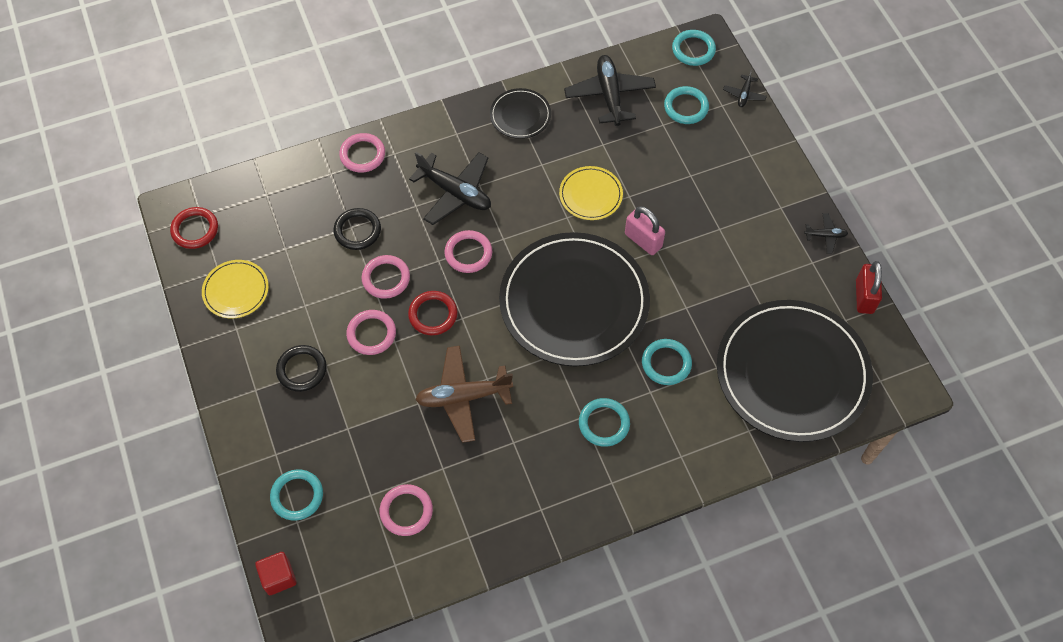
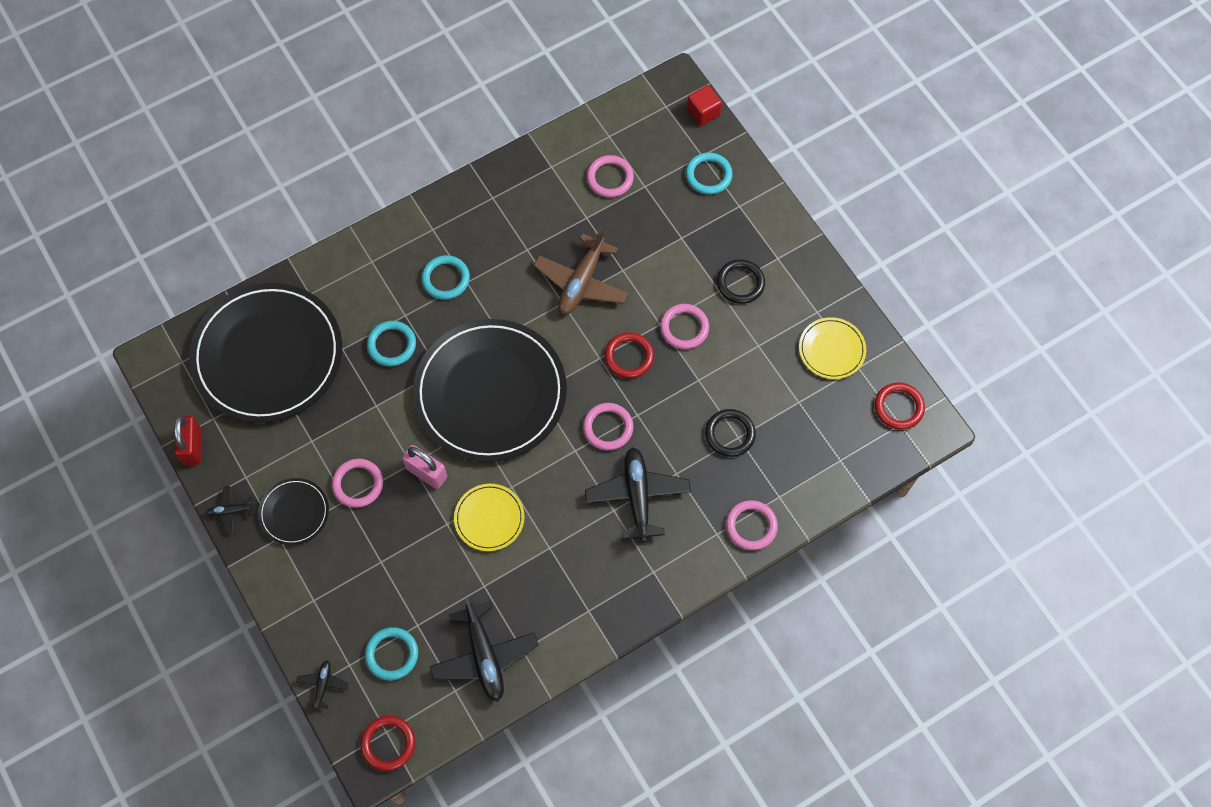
camera: 170 degrees right, 5 degrees up
(386, 278) = (685, 386): pink ring -> pink ring (358, 484)
(455, 192) = (637, 496): black plane -> black plane turned 60 degrees clockwise
(463, 397) = (581, 282): brown plane -> brown plane turned 135 degrees clockwise
(520, 115) = (585, 609): black plate -> black plate (294, 512)
(693, 50) = (388, 743): turquoise ring -> red ring

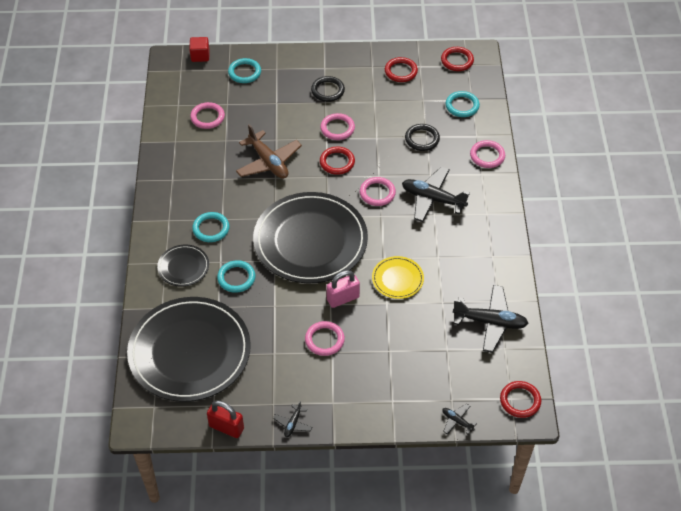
camera: 60 degrees left, 15 degrees down
(294, 512) = (320, 385): black plate -> black plate (183, 267)
(392, 654) = (459, 372): turquoise ring -> turquoise ring (462, 106)
(831, 349) = (401, 71): yellow plate -> red ring

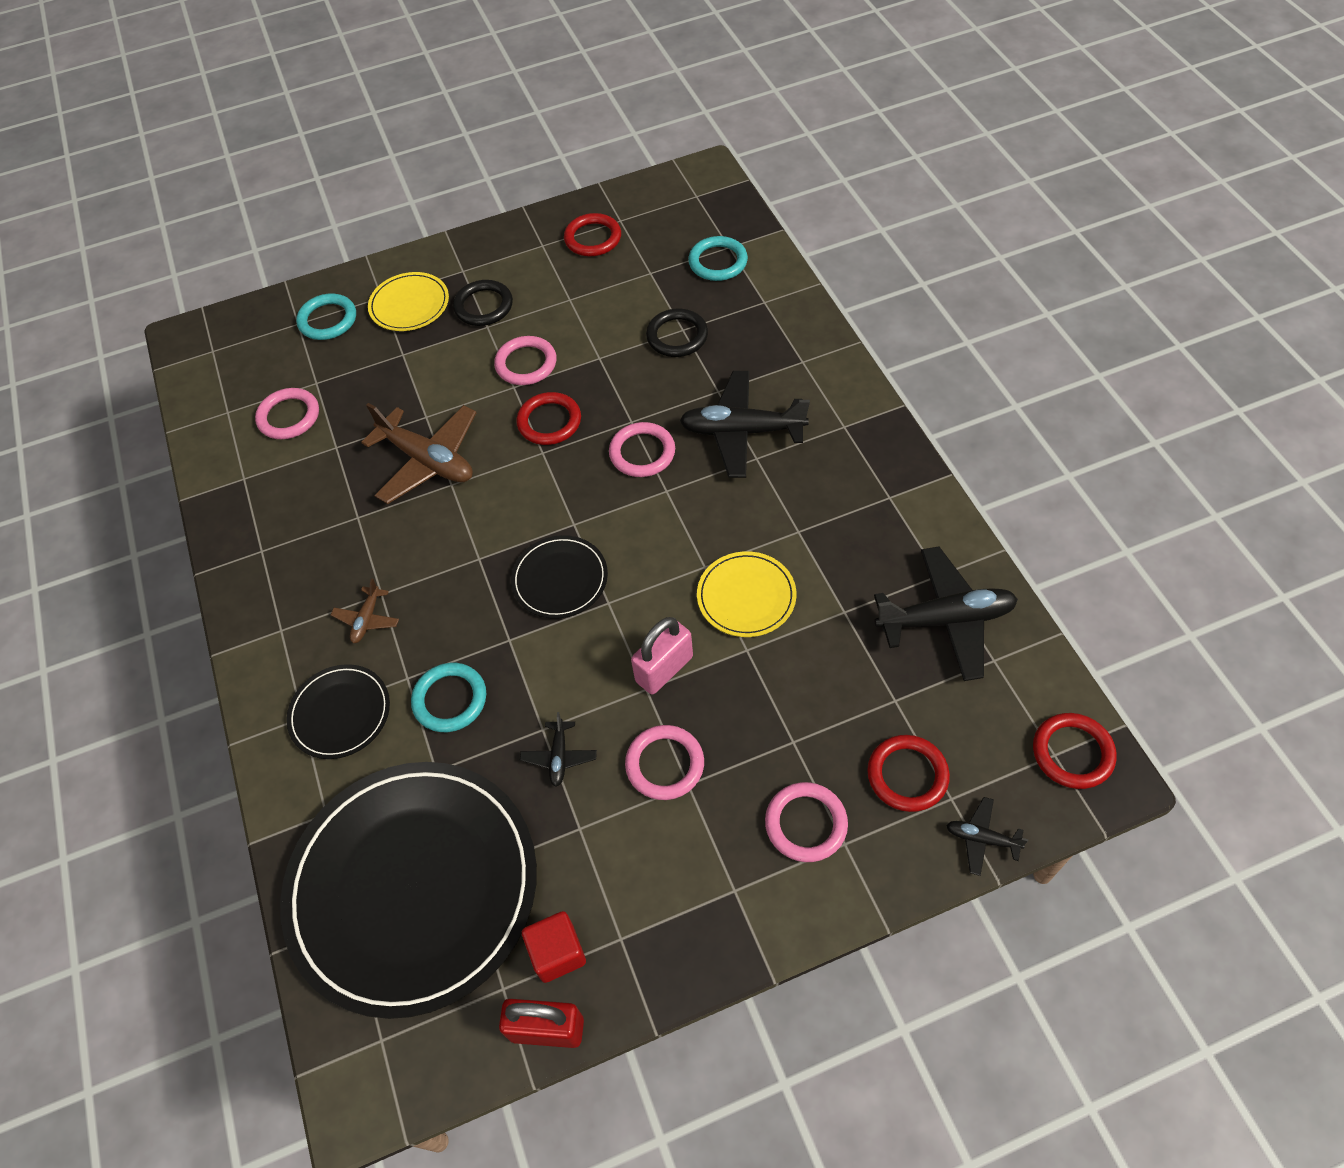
camera: 15 degrees left, 5 degrees up
(200, 56) = (239, 316): red cube -> red cube (557, 953)
(211, 229) = (367, 619): turquoise ring -> brown plane
(289, 77) = (409, 305): none -> yellow plate
(293, 424) = (676, 968): black plane -> black plane (559, 757)
(310, 241) = (560, 579): black plate -> black plate, size x0.44
(457, 61) = (676, 194): red ring -> red ring (907, 775)
(487, 156) = (797, 329): pink ring -> pink ring (806, 824)

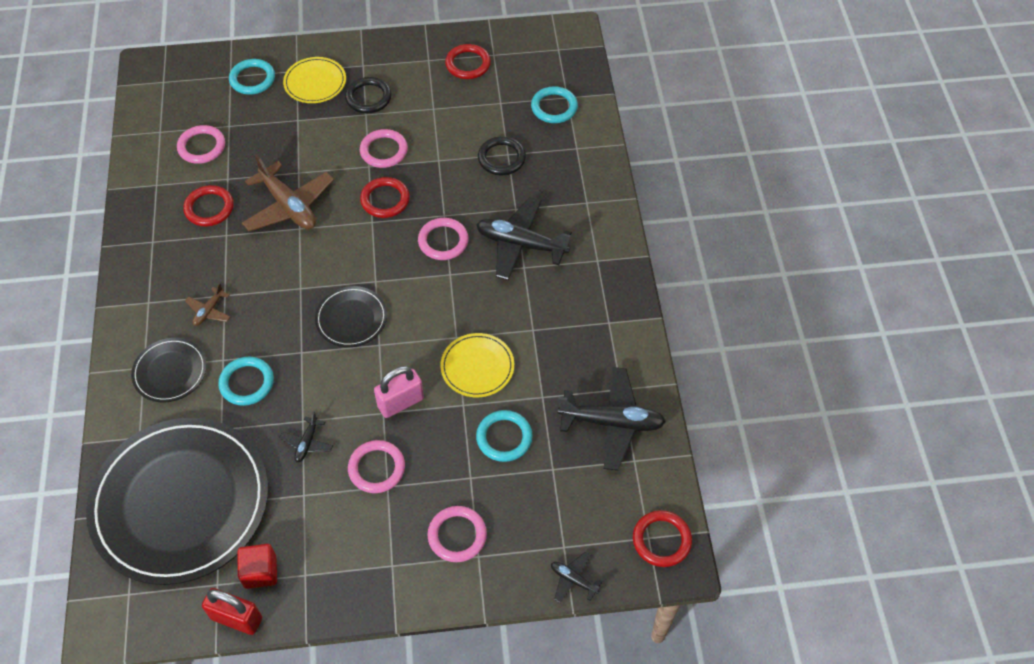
camera: 10 degrees right, 0 degrees up
(816, 677) = (504, 437): none -> turquoise ring
(907, 775) = (540, 522): red ring -> red ring (209, 208)

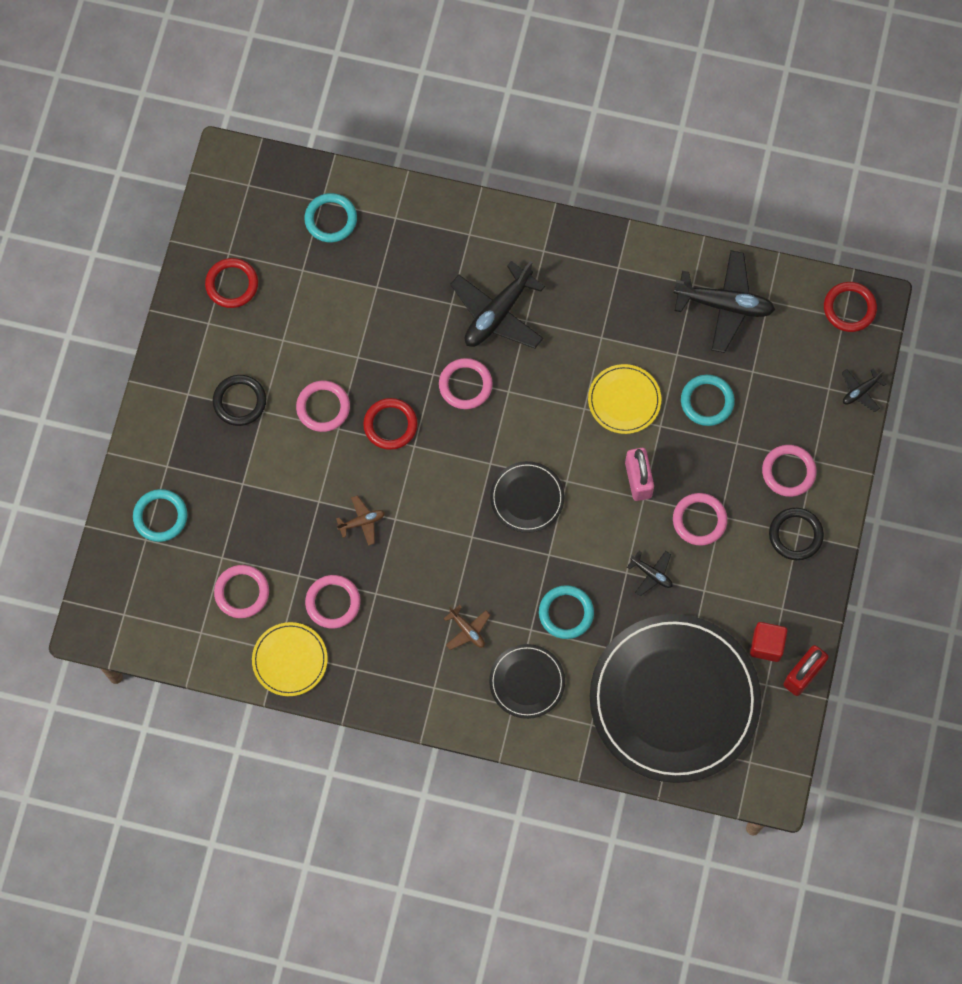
camera: 70 degrees left, 15 degrees up
(209, 208) = (333, 602): red ring -> pink ring
(289, 206) = (362, 522): brown plane -> brown plane, size x0.48
(315, 82) = (193, 451): yellow plate -> yellow plate (290, 660)
(501, 158) = (380, 294): black ring -> black ring (795, 535)
(612, 422) = (724, 305): black plane -> black plane turned 75 degrees clockwise

